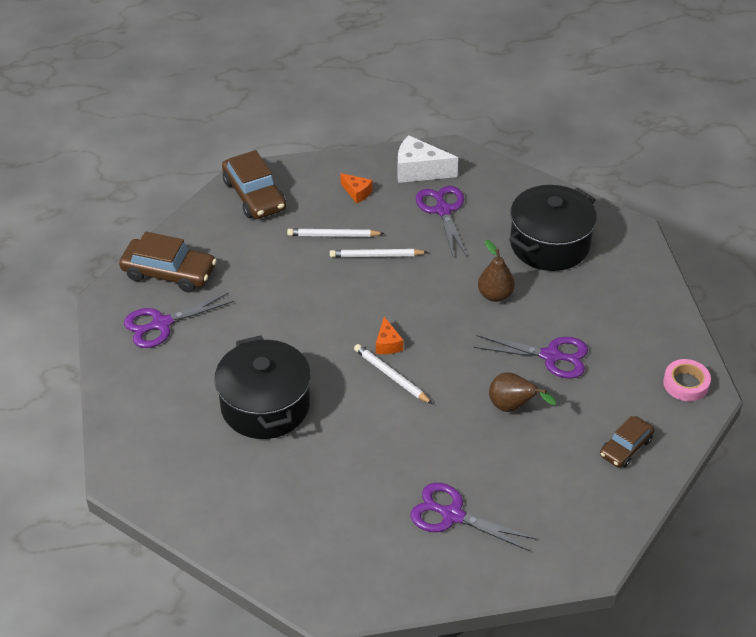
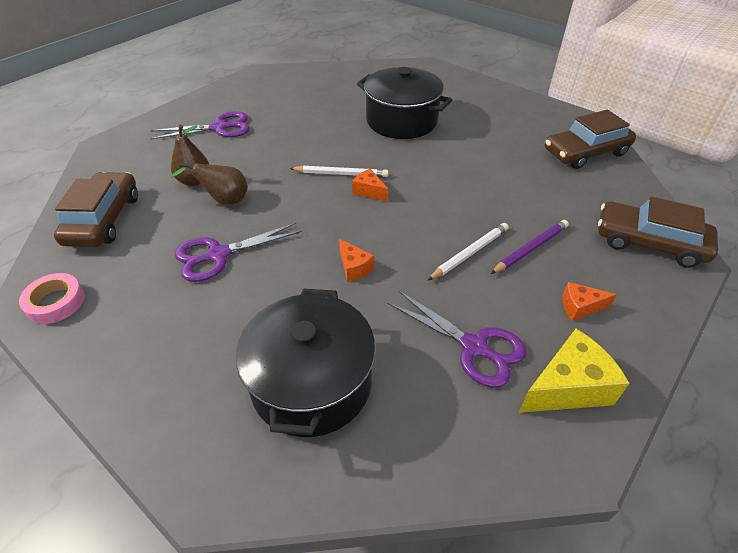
camera: 140 degrees right, 0 degrees up
(161, 324) = (532, 126): purple scissors -> none
(333, 235) = (530, 248): white pencil -> purple pencil
(419, 171) = (567, 387): white cheese -> yellow cheese
(463, 291) = (354, 267): none -> orange cheese
(495, 295) = (320, 281): brown pear -> brown pear (194, 181)
(625, 447) = (103, 219): brown car -> brown car, size x1.64

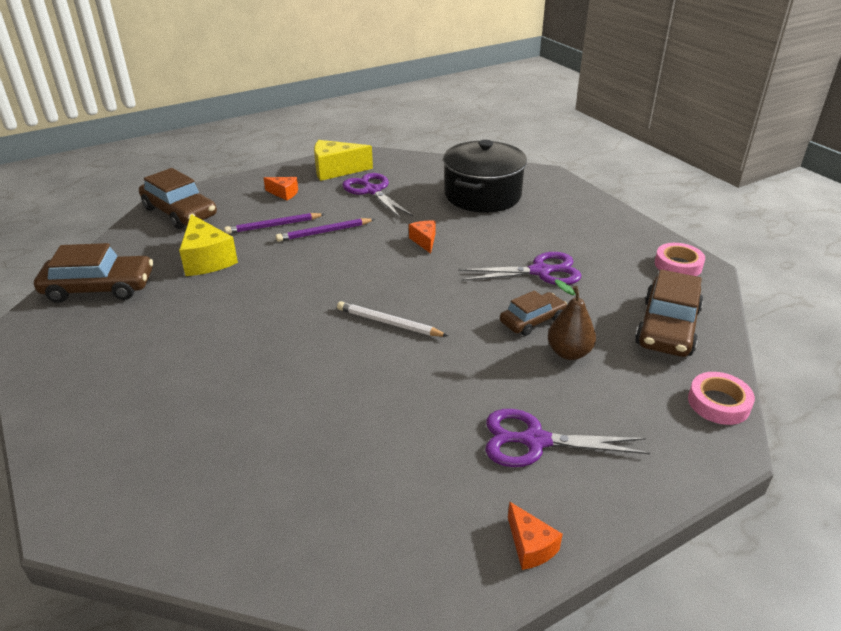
camera: 160 degrees left, 10 degrees down
(91, 169) = (718, 403): none -> pink tape
(224, 200) = (532, 320): brown pear -> brown car
(369, 191) = (371, 297): orange cheese -> orange cheese (530, 546)
(401, 121) = (254, 384): black pot -> none
(470, 253) = (324, 232): white pencil -> purple pencil
(542, 194) = (207, 259): none -> yellow cheese

